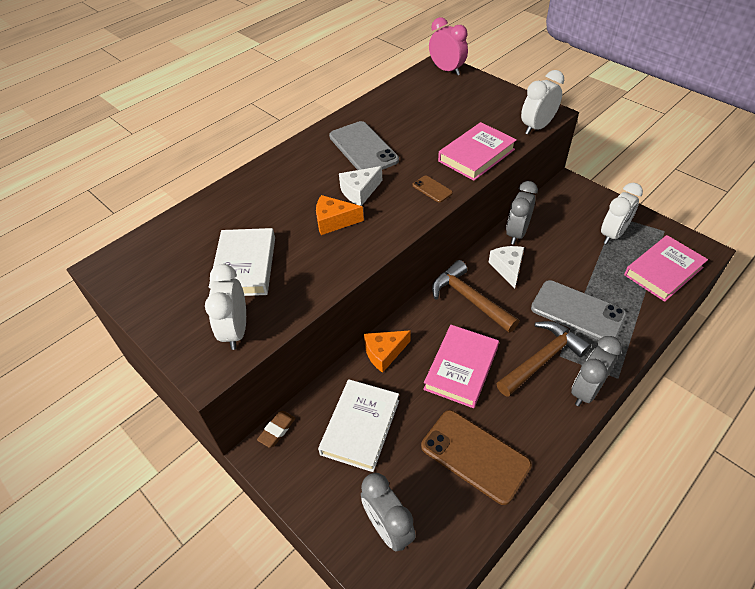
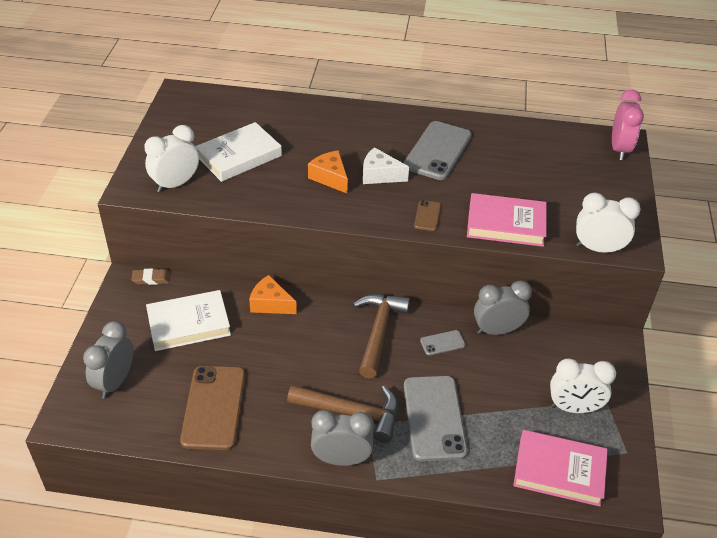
camera: 50 degrees right, 5 degrees down
(461, 368) = (295, 360): pink book -> none
(507, 268) = (442, 343): white cheese -> grey phone

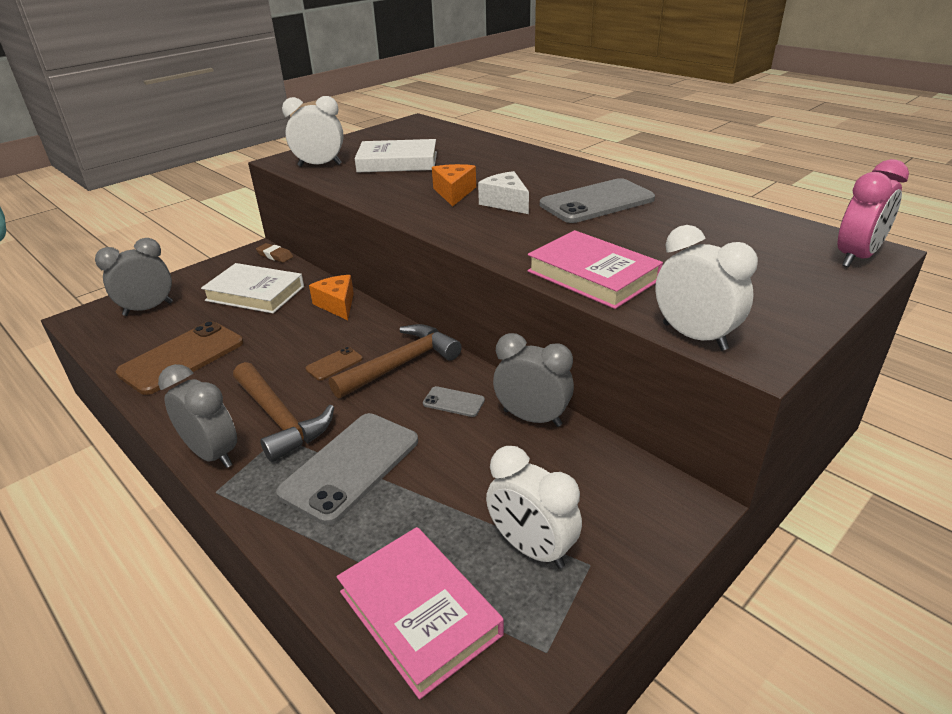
camera: 40 degrees right, 10 degrees down
(427, 216) = (509, 243): brown phone -> brown phone (334, 364)

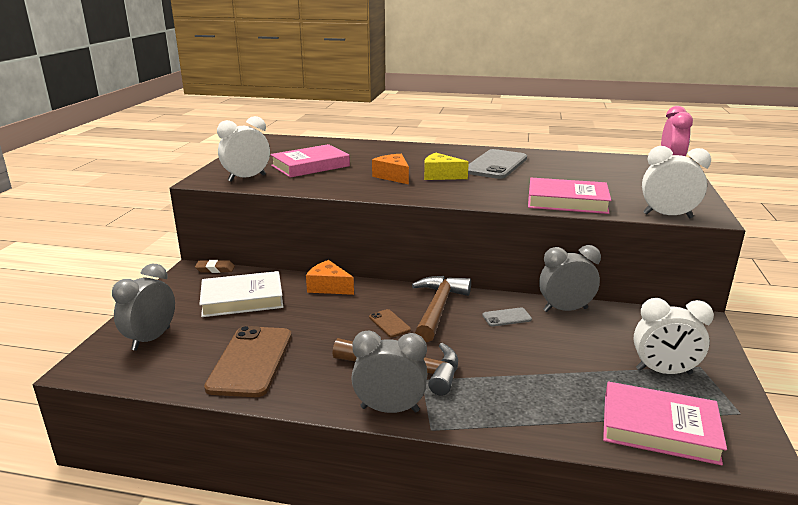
camera: 35 degrees left, 10 degrees down
(334, 364) = (389, 323): brown phone -> brown phone turned 45 degrees counterclockwise
(351, 466) = (500, 376): grey phone -> none
(397, 162) = (310, 166): white book -> pink book
(505, 203) = (440, 176): white cheese -> yellow cheese

